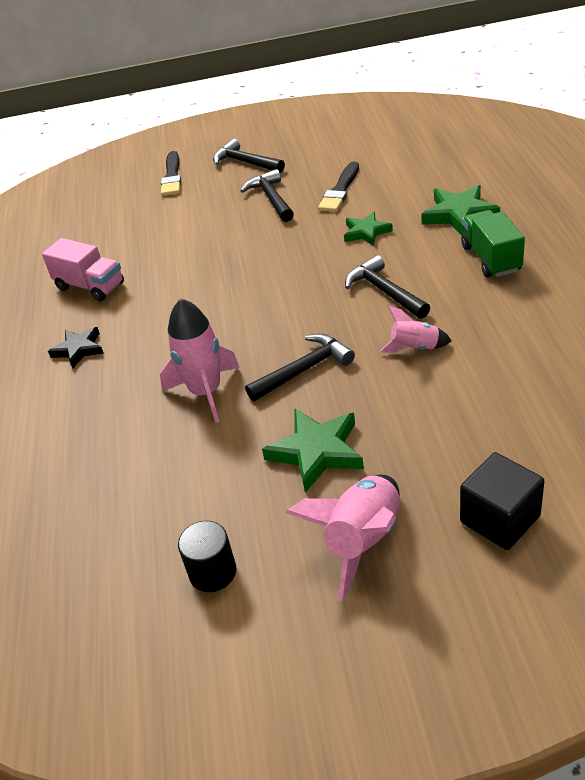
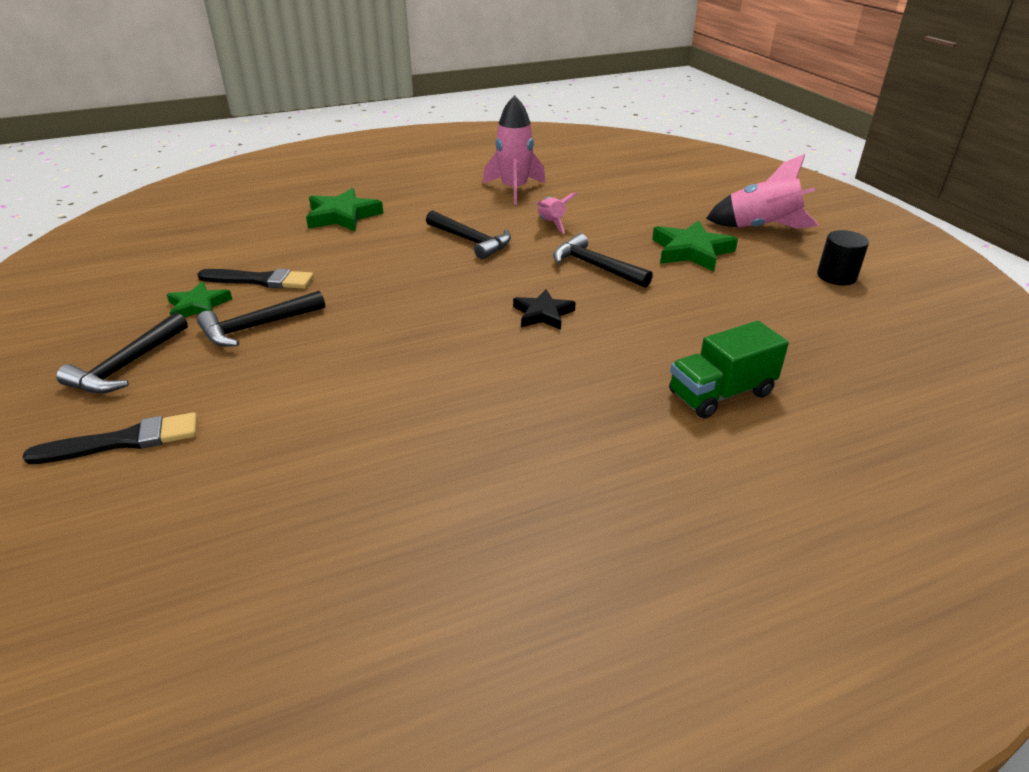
camera: 110 degrees left, 5 degrees down
(78, 349) = (611, 424): black star -> black star (543, 314)
(90, 286) = (463, 455): pink truck -> none
(205, 392) = (647, 313): pink rocket -> pink rocket (514, 190)
(366, 232) = (362, 257): green star -> green star (198, 306)
(384, 291) = (471, 241): black hammer -> black hammer turned 90 degrees counterclockwise
(491, 259) = (421, 201): green truck -> green truck (720, 393)
(500, 519) = (710, 192): black cube -> none

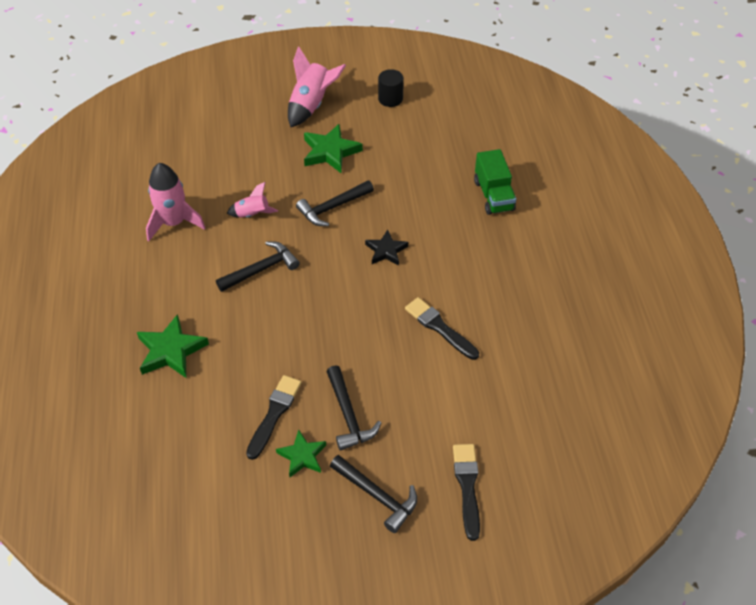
camera: 75 degrees left, 15 degrees up
(417, 377) = (439, 327): none -> black brush

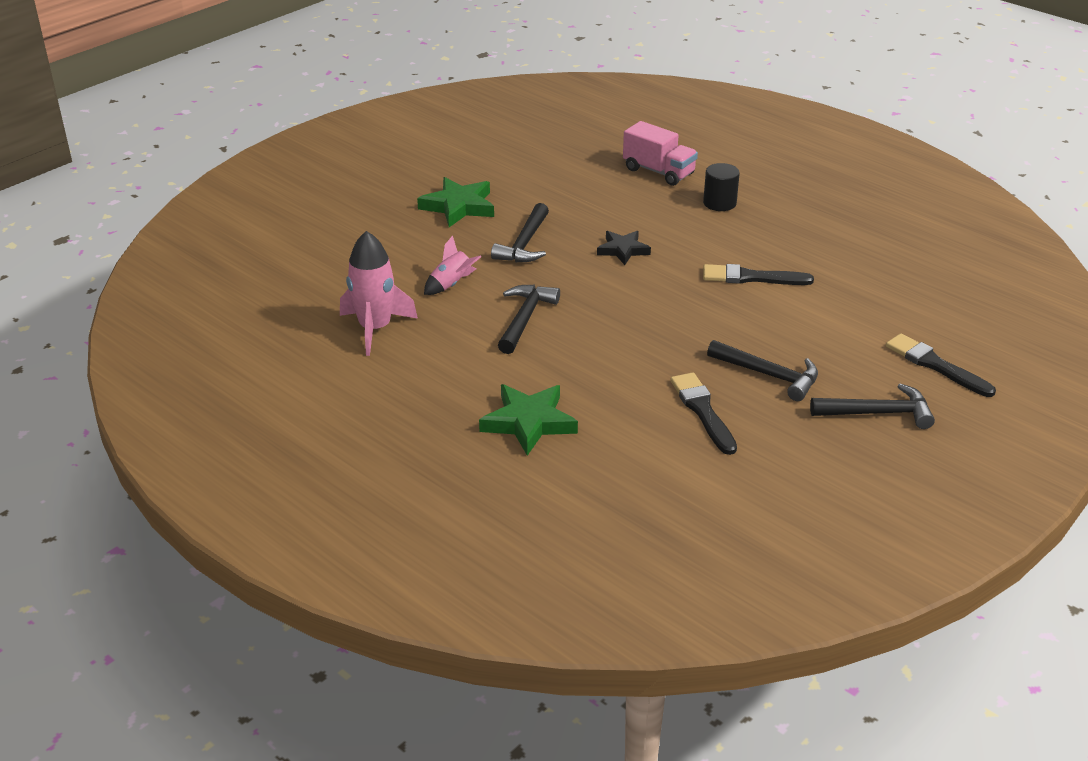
camera: 40 degrees left, 15 degrees down
(302, 456) = (774, 424): green star -> none
(311, 105) = (385, 182): pink rocket -> none
(390, 99) = (459, 146): black cylinder -> black cylinder (719, 203)
(493, 195) = (658, 172): green truck -> pink truck

